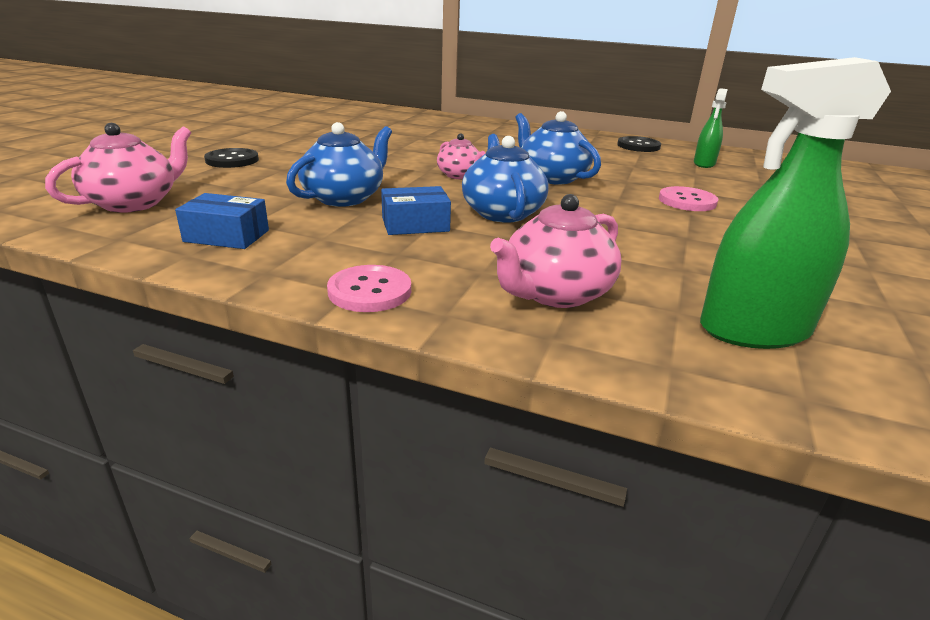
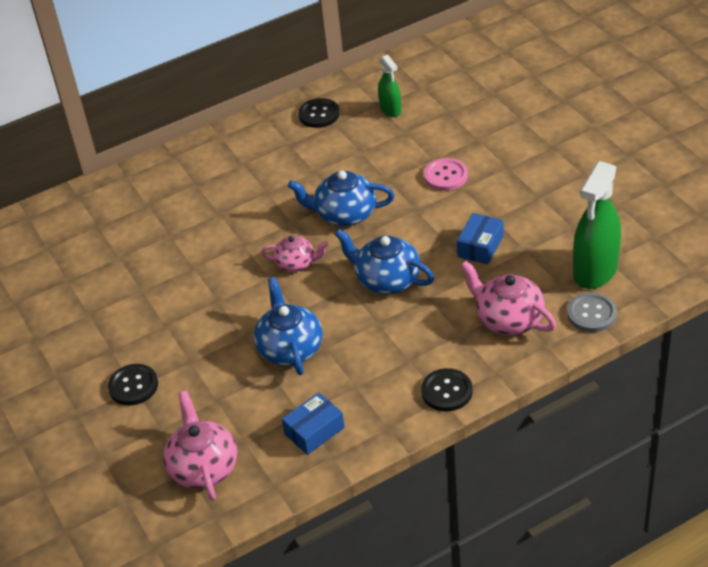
camera: 45 degrees left, 15 degrees up
(370, 291) = (446, 391): pink button -> black button
(415, 224) = (371, 332): blue box -> blue box (480, 246)
(555, 293) = (508, 319): pink teapot -> pink teapot turned 135 degrees clockwise
(674, 357) = (591, 314): none -> grey button

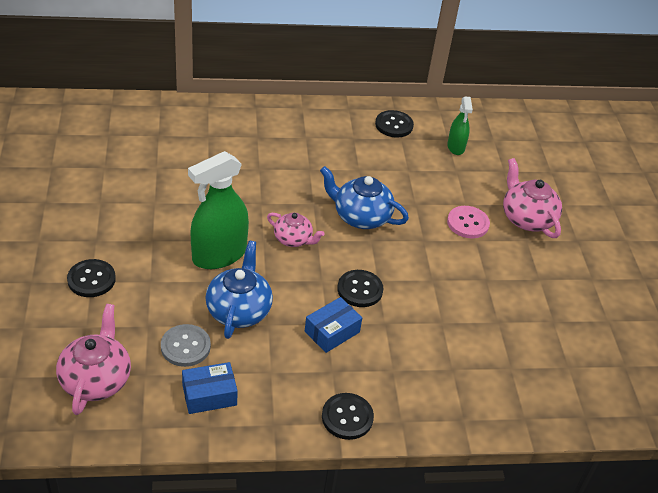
camera: 15 degrees right, 0 degrees up
(387, 279) = (360, 290): blue teapot -> black button
(480, 246) = (460, 299): blue box -> blue box (332, 332)
(508, 319) = (444, 377): pink teapot -> pink teapot (526, 218)
(591, 314) = (524, 410): grey button -> grey button (185, 346)
(595, 270) = (551, 370): green spray bottle -> green spray bottle (219, 255)

